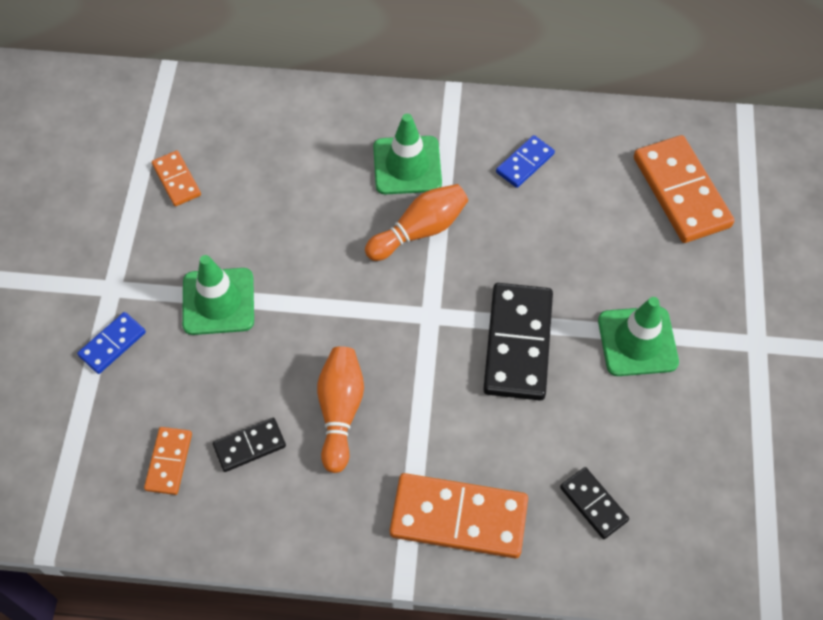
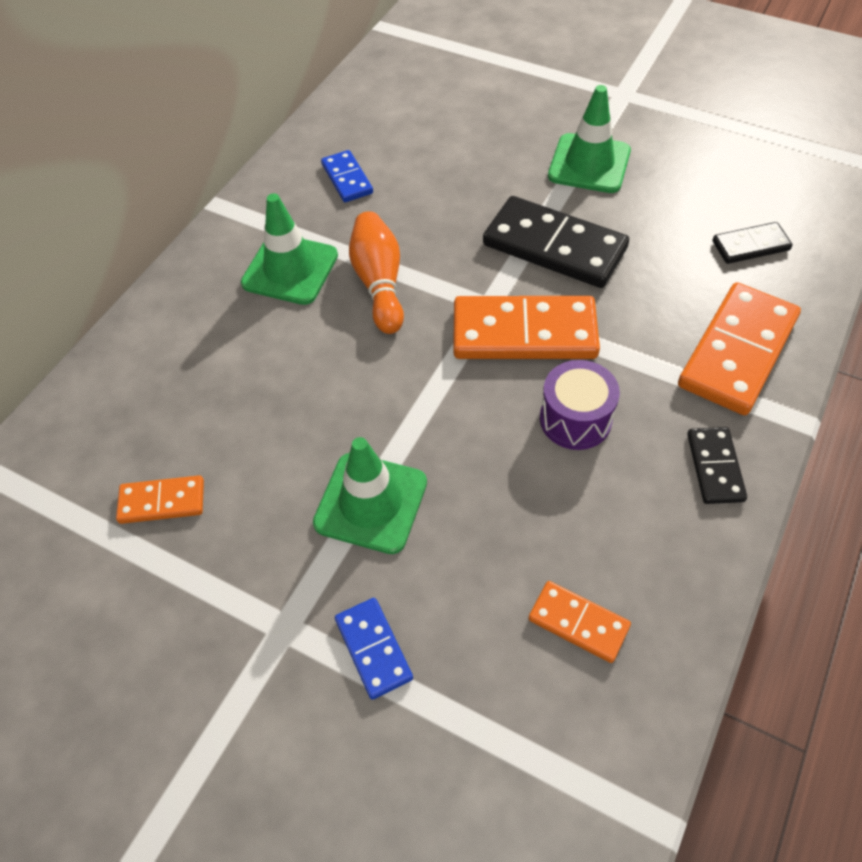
camera: 65 degrees left, 5 degrees down
(249, 446) = (587, 523): black domino -> black domino (714, 467)
(340, 412) = (575, 419): orange bowling pin -> purple drum
(681, 192) = (444, 88): orange domino -> orange domino (524, 332)

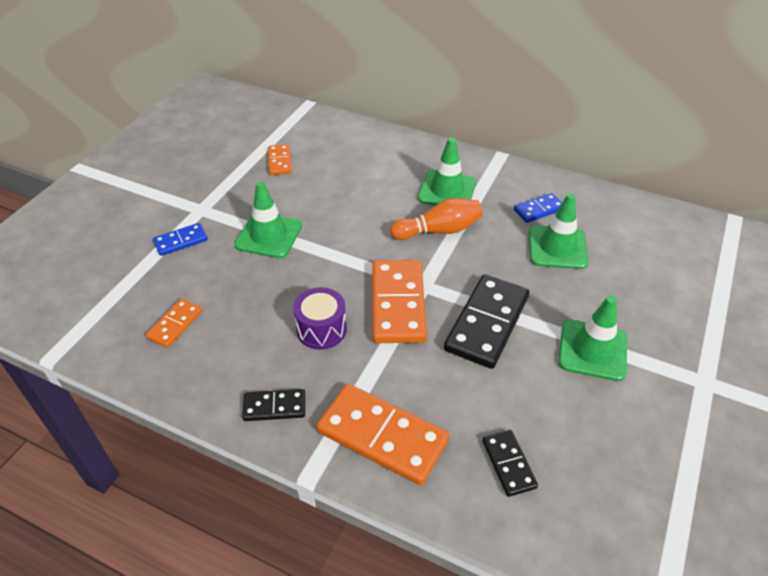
camera: 85 degrees right, 10 degrees down
(422, 170) = (557, 247): none -> green traffic cone

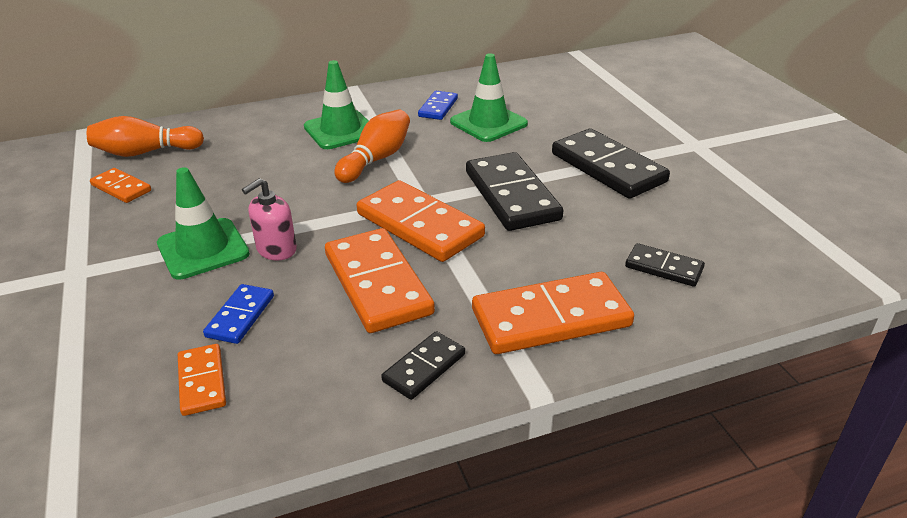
camera: 45 degrees left, 10 degrees down
(181, 241) = (91, 311): blue domino -> blue domino (240, 316)
(301, 263) = (276, 249): none -> pink soap dispenser
(320, 140) = (146, 152): none -> orange bowling pin
(321, 329) = (377, 284): purple drum -> orange domino
(592, 350) = (607, 168): green traffic cone -> black domino

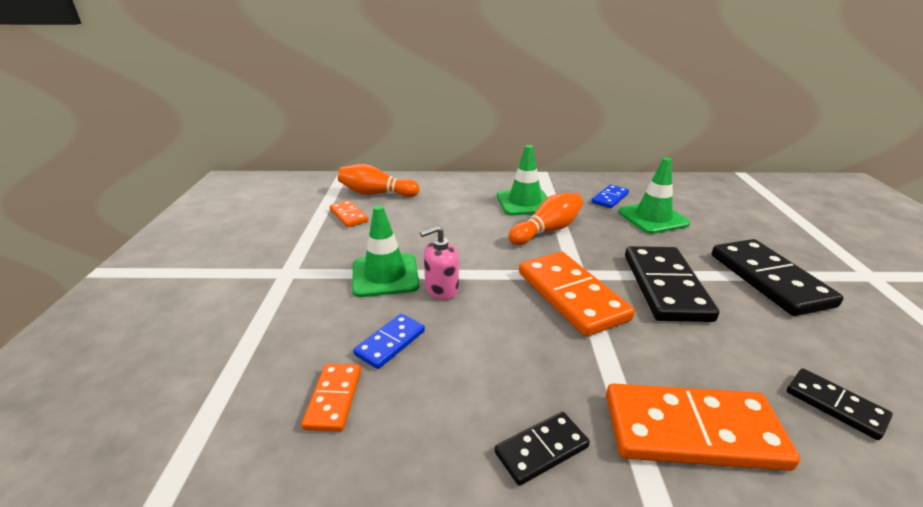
camera: 20 degrees right, 5 degrees down
(377, 284) = (518, 343): orange domino -> none

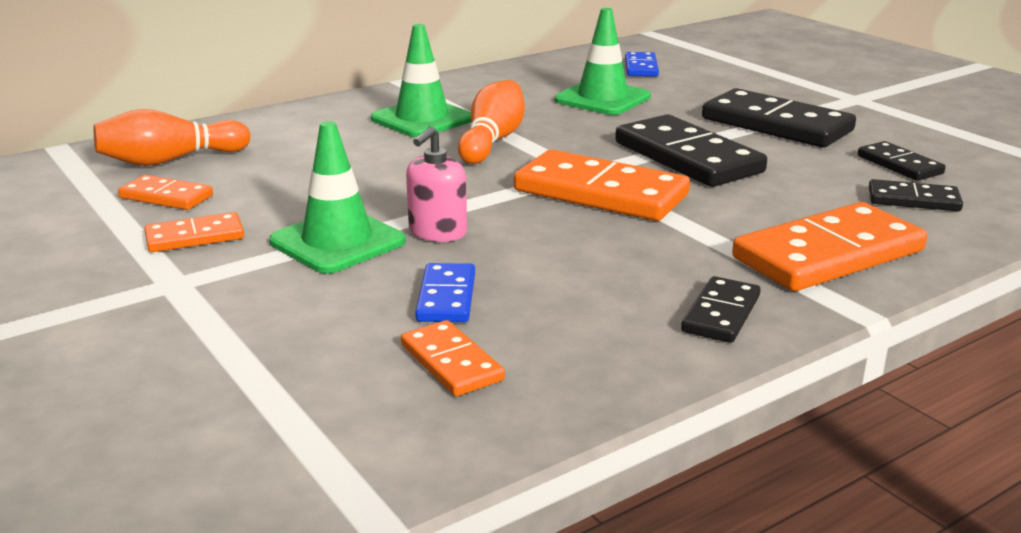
camera: 35 degrees left, 5 degrees down
(329, 246) = (195, 237): none -> orange domino
(610, 198) = (528, 90): blue domino -> blue domino (641, 67)
(854, 360) = (899, 165): none -> black domino

